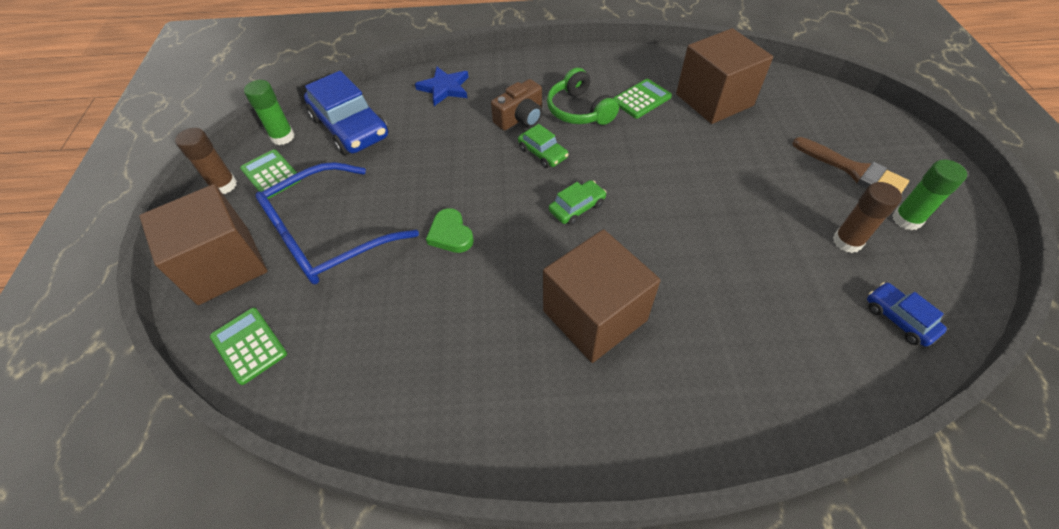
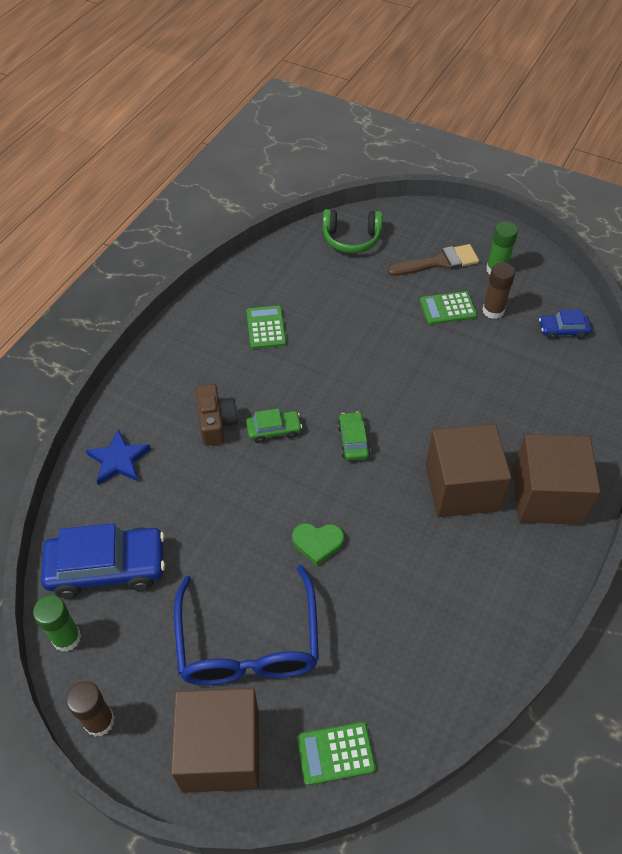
camera: 60 degrees left, 0 degrees up
(271, 174) = (120, 668): green calculator -> green calculator (448, 308)
(579, 110) = (243, 376): green headphones -> green headphones (351, 239)
(714, 100) = (307, 285): brown cube -> brown cube (546, 496)

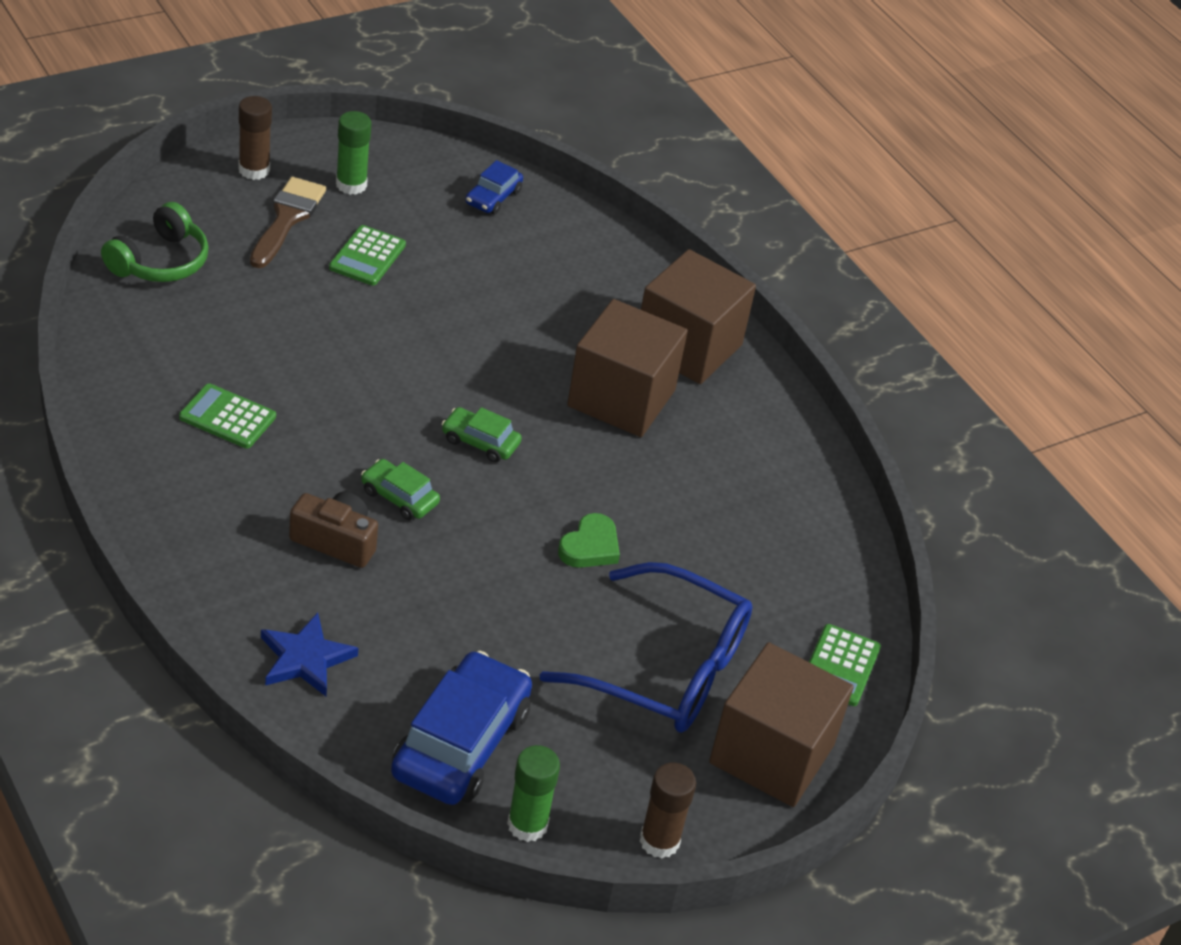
camera: 65 degrees left, 10 degrees down
(274, 430) = (399, 497): green car -> green car turned 75 degrees counterclockwise
(493, 311) = (409, 226): brown glue stick -> brown glue stick (254, 170)

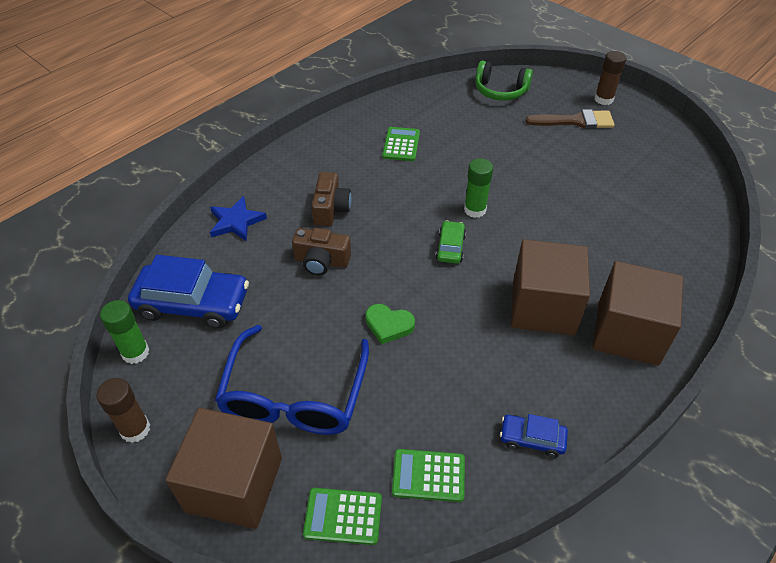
camera: 80 degrees right, 5 degrees up
(351, 185) = (629, 135): green glue stick -> green glue stick (475, 210)
(367, 256) = (573, 158): green calculator -> green calculator (428, 475)
(399, 497) = (380, 225): green car -> none
(442, 581) = (321, 261): none -> brown camera
(493, 197) = (682, 195): blue car -> blue car (532, 439)

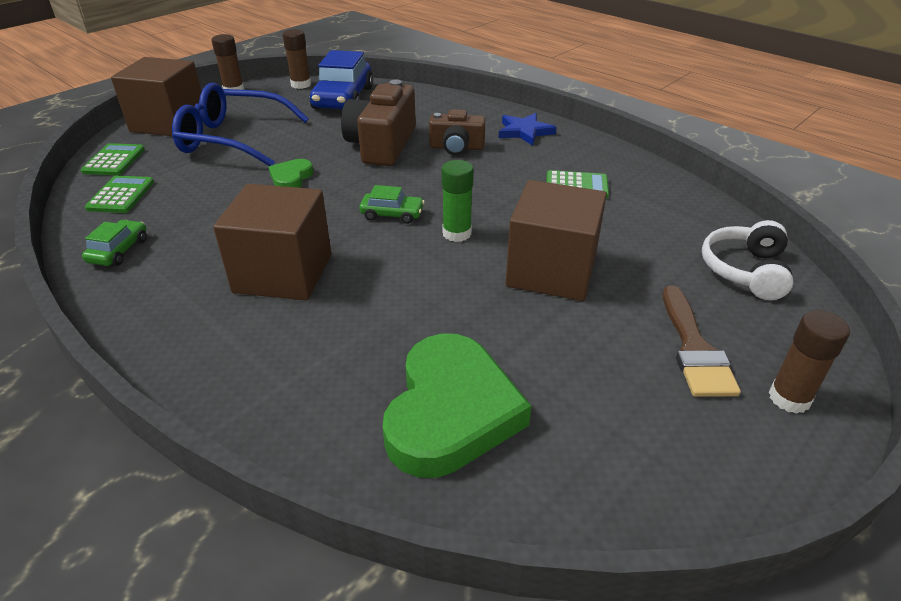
camera: 90 degrees right, 10 degrees down
(135, 352) = (301, 84): green glue stick -> brown glue stick
(236, 221) = (438, 107): blue star -> blue star (525, 132)
(321, 261) = (382, 145): brown camera -> brown camera, size x1.66
(500, 91) = (745, 271): green headphones -> white headphones
(532, 439) = (118, 251): blue car -> green car
(627, 332) = (218, 339): brown cube -> brown cube (551, 271)
(653, 213) = (451, 411): none -> green heart

